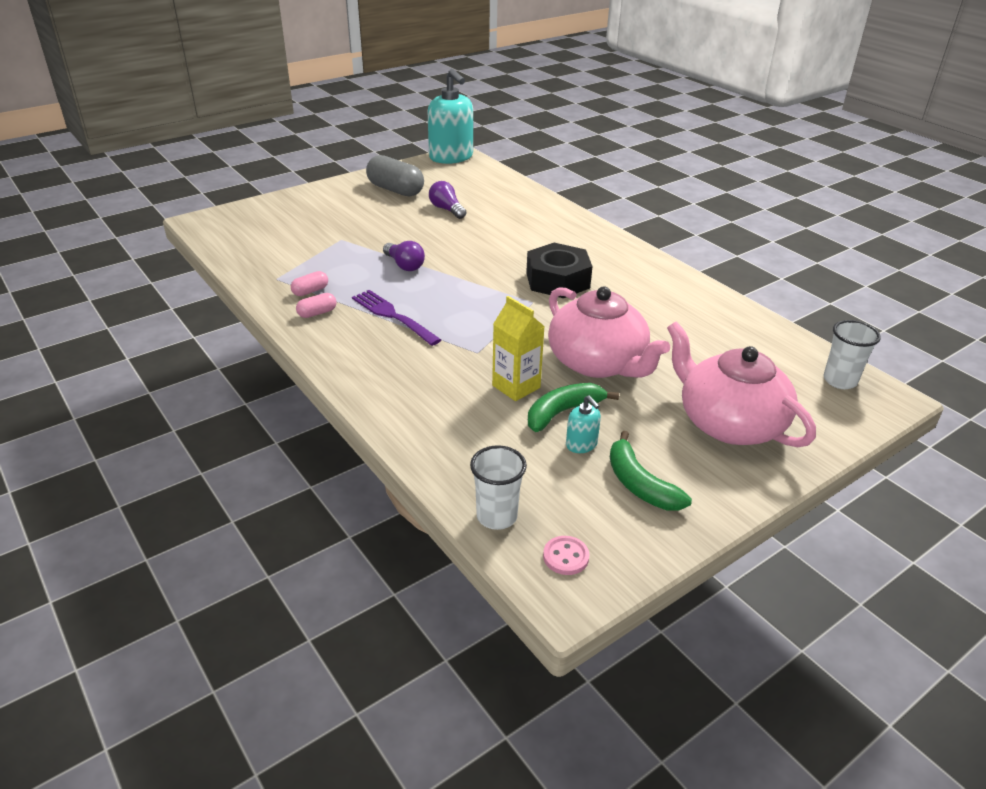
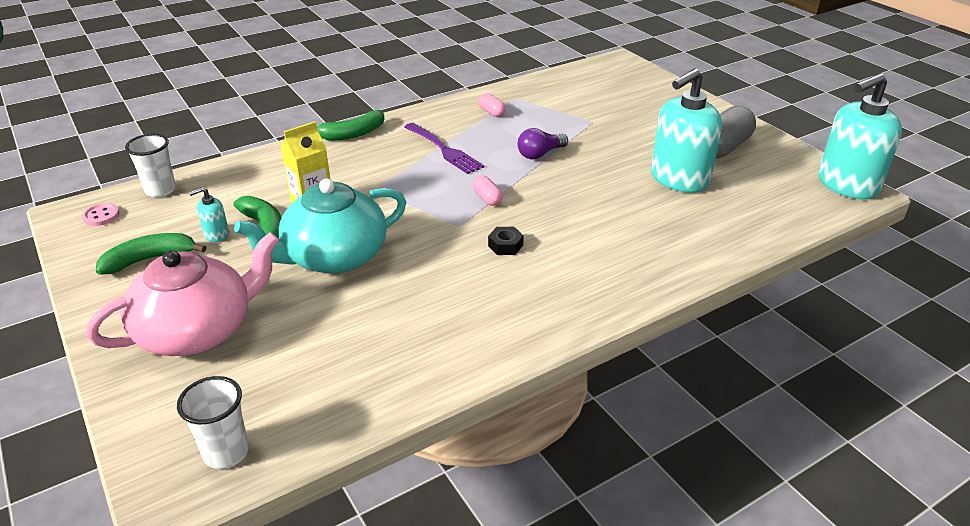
camera: 95 degrees right, 0 degrees up
(317, 313) = (454, 116): pink capsule -> pink capsule (487, 198)
(352, 379) = (352, 134): none -> green banana
(394, 316) = (443, 149): purple fork -> purple fork turned 90 degrees clockwise
(447, 209) = (679, 179): purple light bulb -> turquoise soap dispenser
(557, 280) = (505, 245): black nut -> black nut, size x0.43
(598, 363) = (333, 257): pink teapot -> turquoise teapot

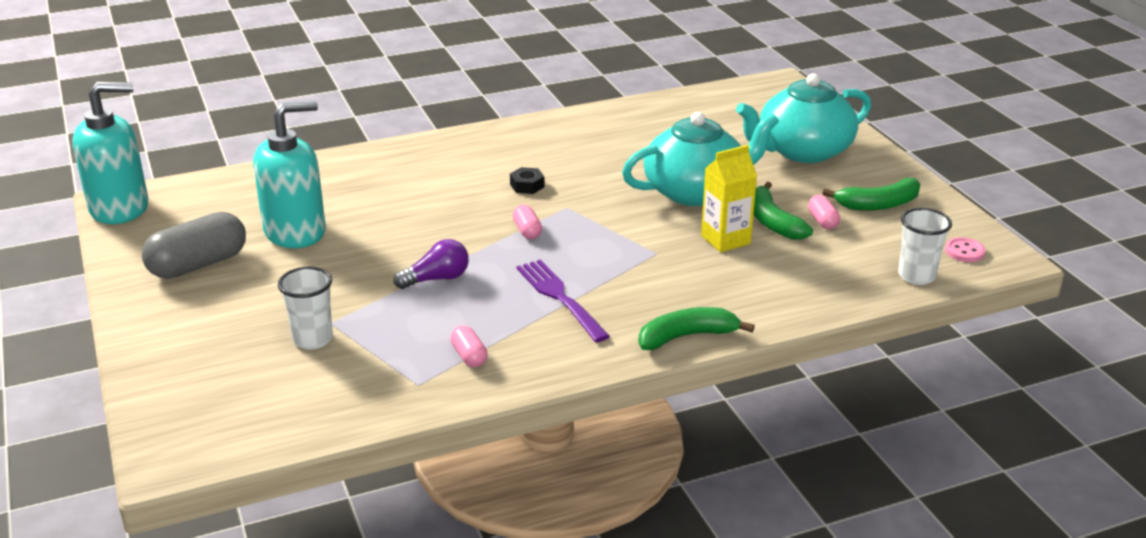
camera: 170 degrees left, 5 degrees down
(198, 330) = (802, 151): pink teapot -> turquoise teapot
(216, 234) = (822, 221): turquoise soap dispenser -> pink capsule
(226, 452) = (753, 94): white cup -> white cup (312, 339)

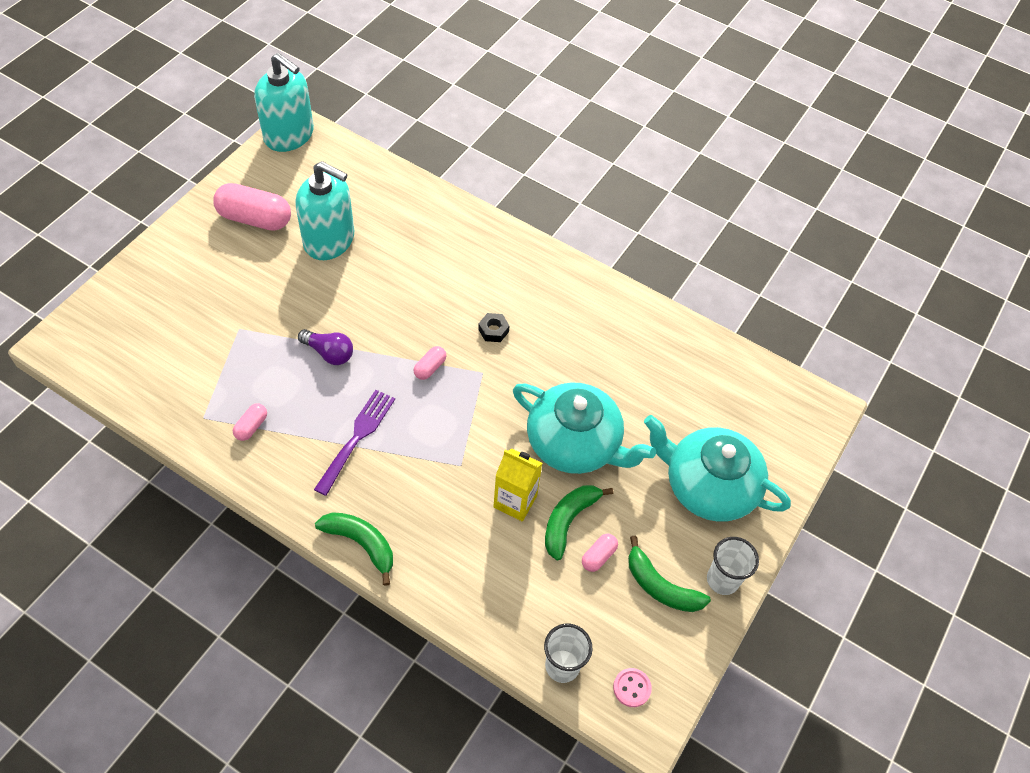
camera: 50 degrees right, 25 degrees up
(198, 265) = (255, 219): grey capsule -> pink capsule
(312, 339) = (215, 331): white cup -> white cup (722, 580)

